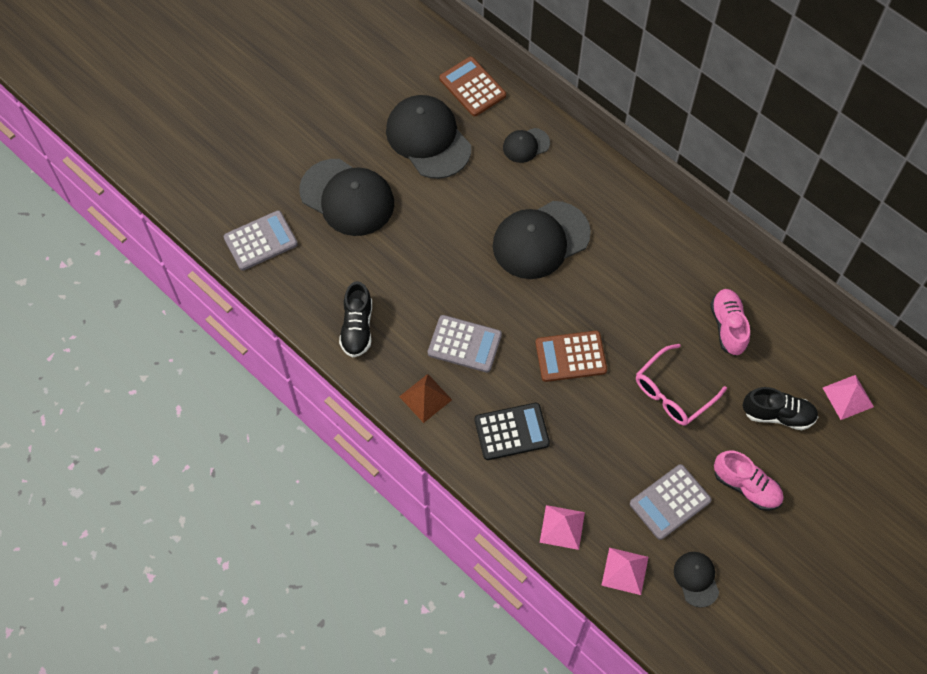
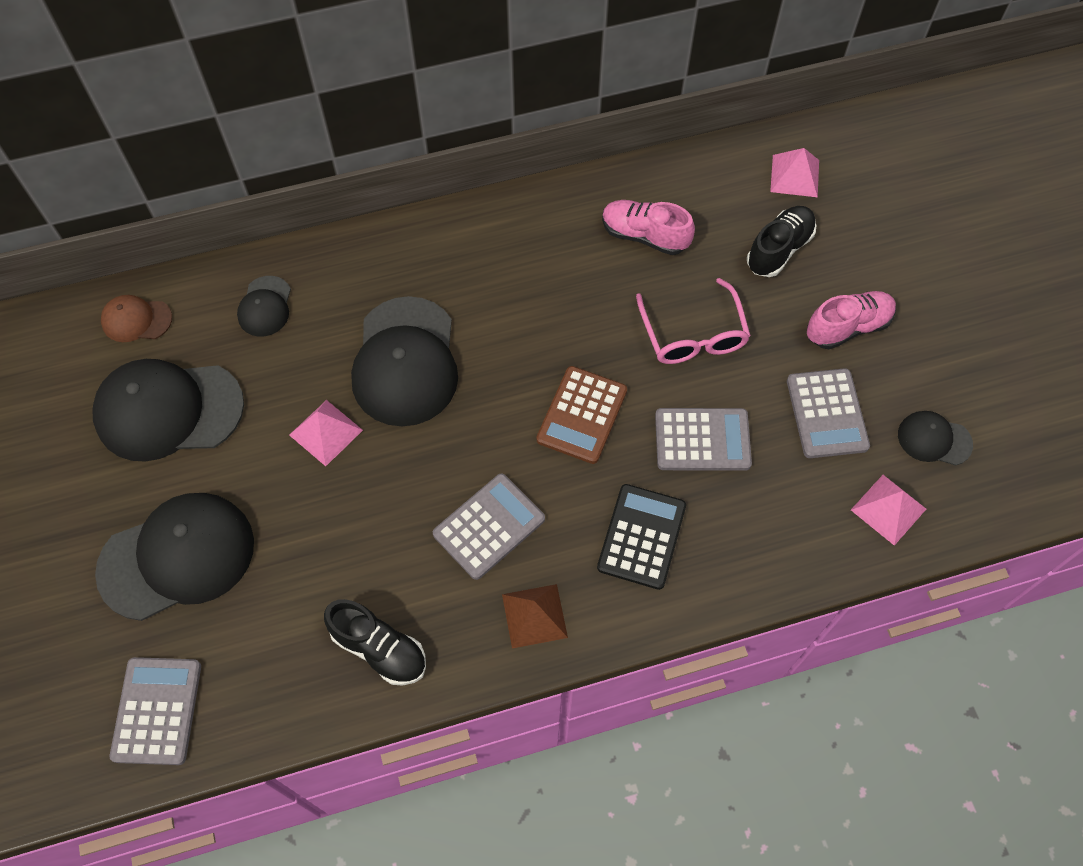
camera: 60 degrees left, 0 degrees up
(472, 87) = (136, 320): brown calculator -> brown cap
(562, 527) = (798, 548): pink pyramid -> pink pyramid (326, 432)
(600, 435) = (702, 440): none -> grey calculator

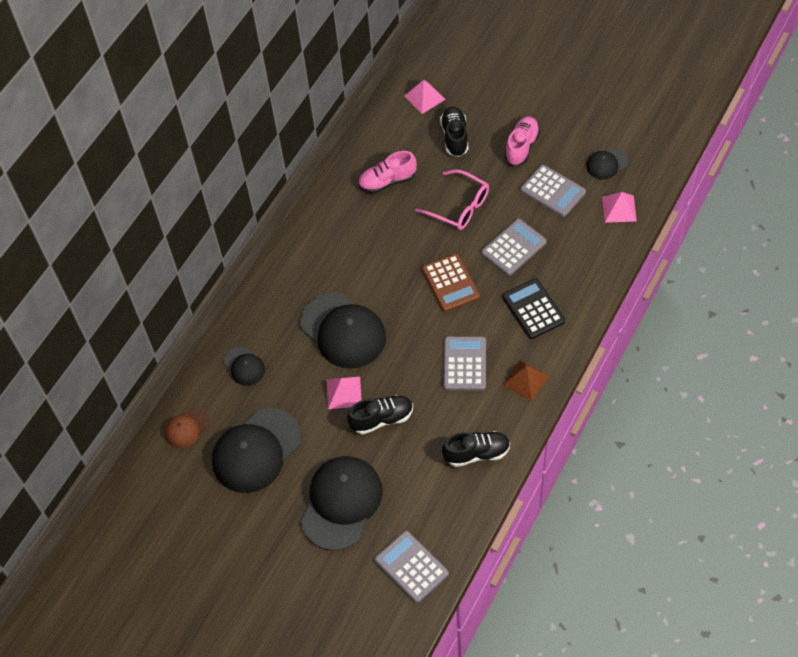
camera: 40 degrees left, 5 degrees down
(328, 502) = (382, 419): none -> black shoe

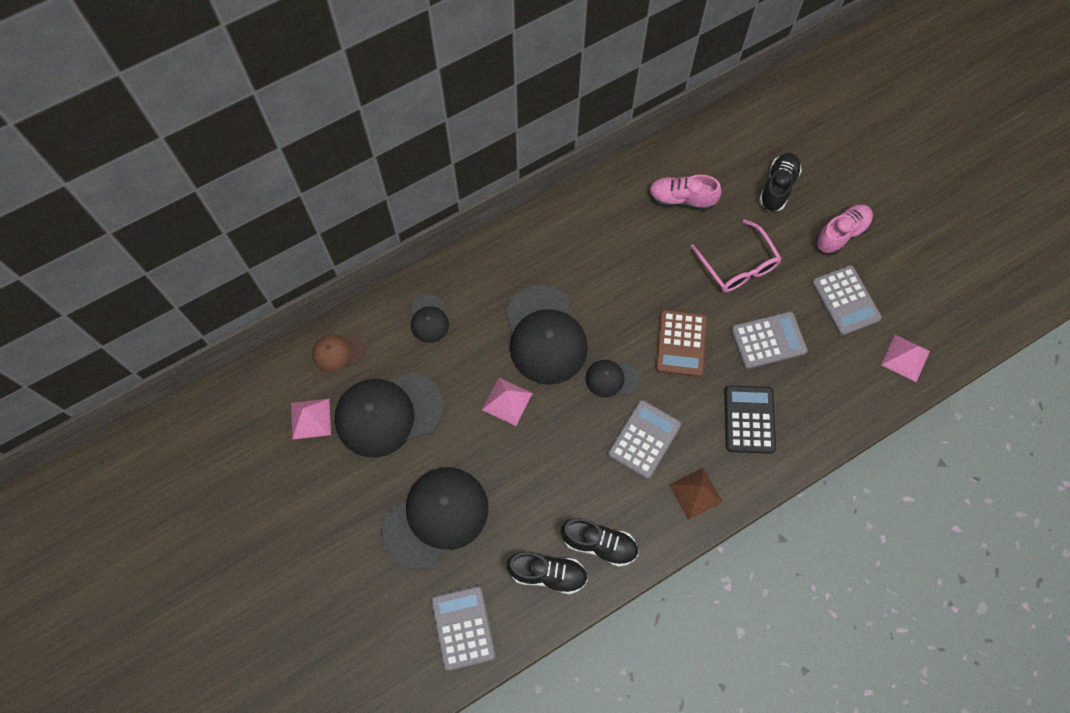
camera: 25 degrees right, 10 degrees up
(382, 419) = (527, 451): black shoe -> black shoe (548, 574)
(424, 97) = (771, 128): pink pyramid -> pink pyramid (310, 418)
(607, 164) = (921, 301): black cap -> black cap (611, 379)

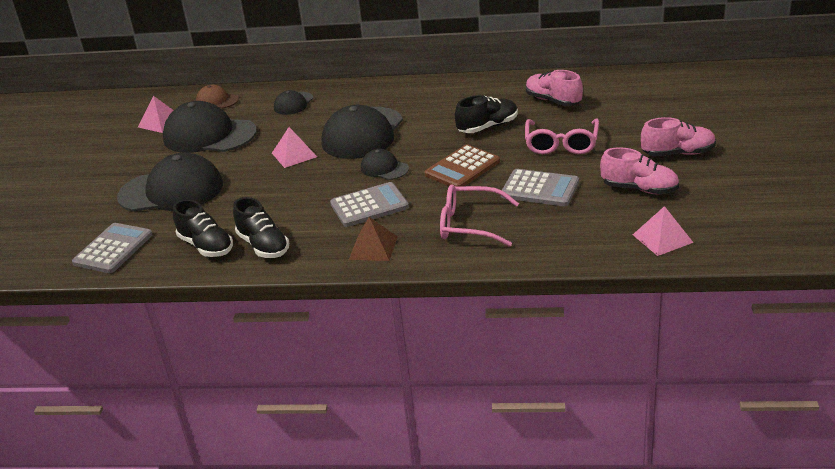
camera: 40 degrees right, 35 degrees down
(749, 419) = (469, 224): black calculator -> pink glasses
(777, 187) = (646, 115): black shoe -> black shoe (488, 127)
(845, 300) = (639, 189): grey calculator -> pink shoe

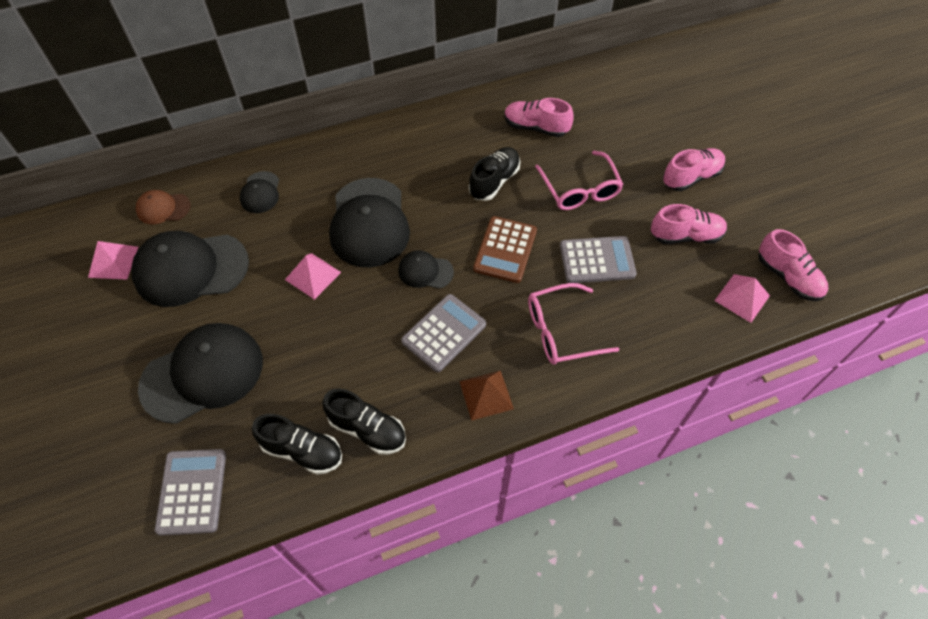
camera: 30 degrees left, 25 degrees up
(723, 234) = (788, 277): none -> pink shoe

